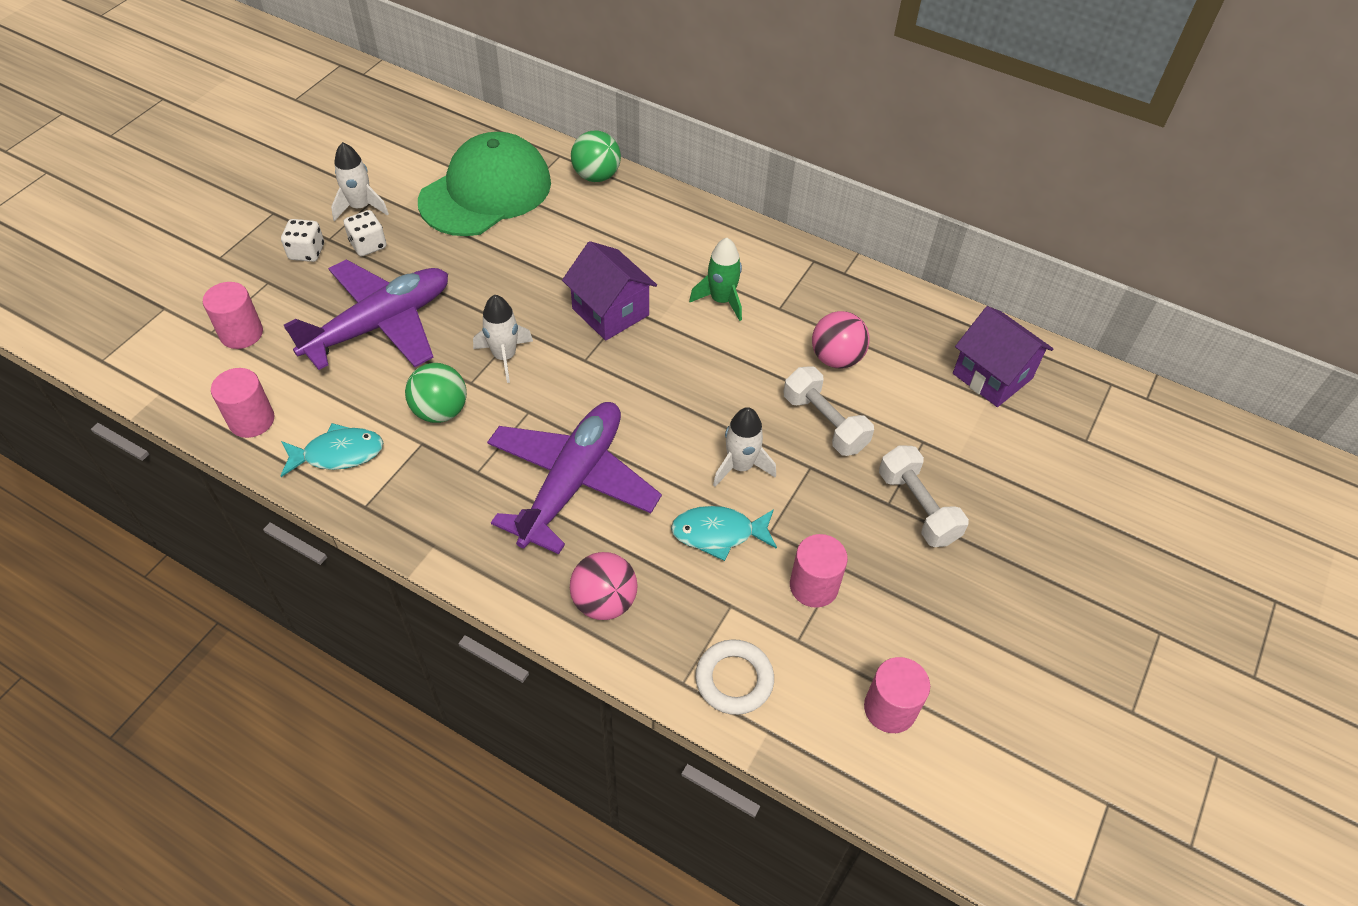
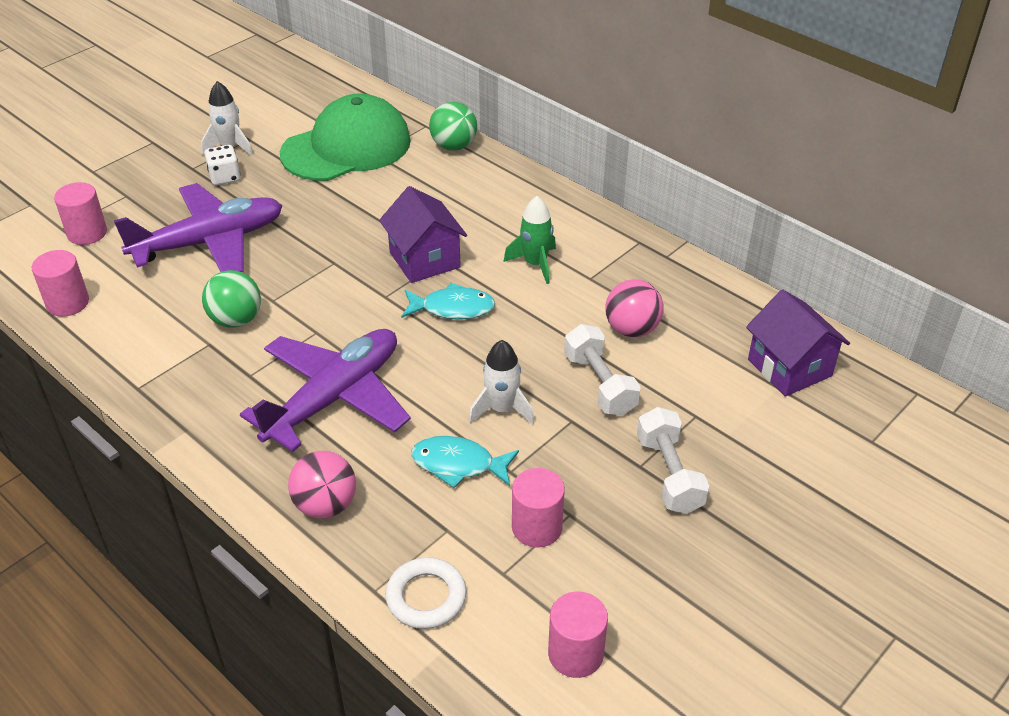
camera: 15 degrees right, 10 degrees down
(307, 252) = (169, 176): white dice -> none
(338, 454) = (131, 341): turquoise fish -> turquoise fish (452, 308)
(504, 356) = (312, 283): white rocket -> none

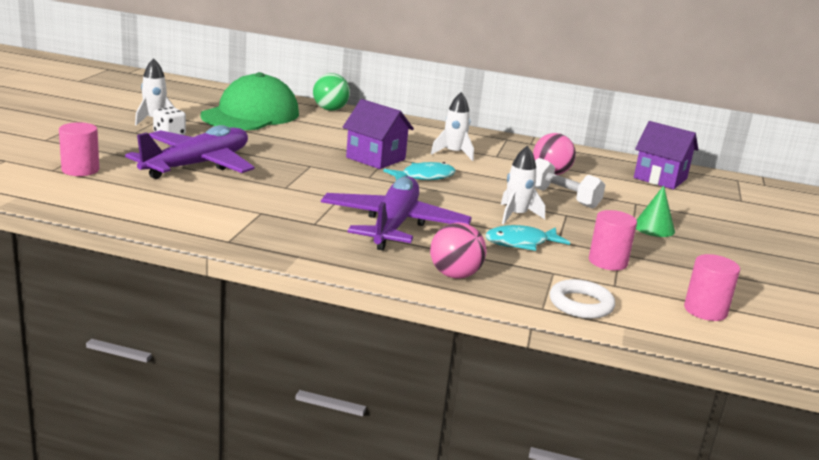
camera: 30 degrees left, 20 degrees down
(67, 303) = (108, 206): pink cylinder -> none
(236, 320) = (268, 199): green ball -> none
(535, 264) = (453, 153): green rocket -> white rocket
(669, 474) = (654, 228): white dumbbell -> green cone

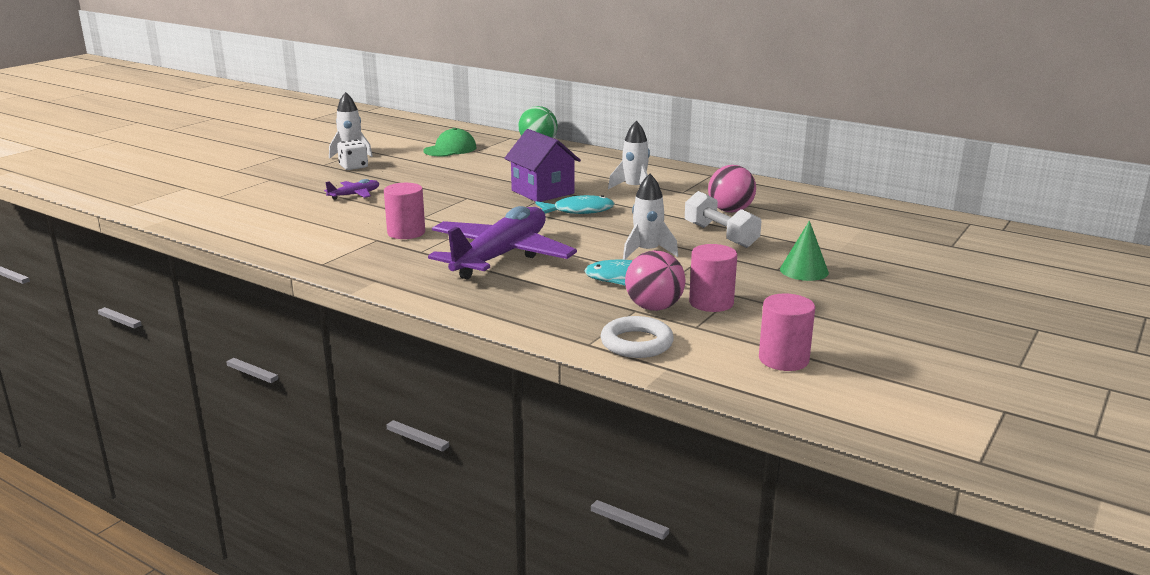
camera: 20 degrees right, 0 degrees up
(80, 170) = (243, 197): pink cylinder -> pink cylinder (406, 232)
(197, 165) = (354, 195): purple plane -> purple plane, size x0.41
(251, 115) = (450, 149): green cap -> green cap, size x0.50
(455, 275) = (521, 306): pink ball -> pink ball (654, 307)
(660, 178) = (865, 219): purple house -> none

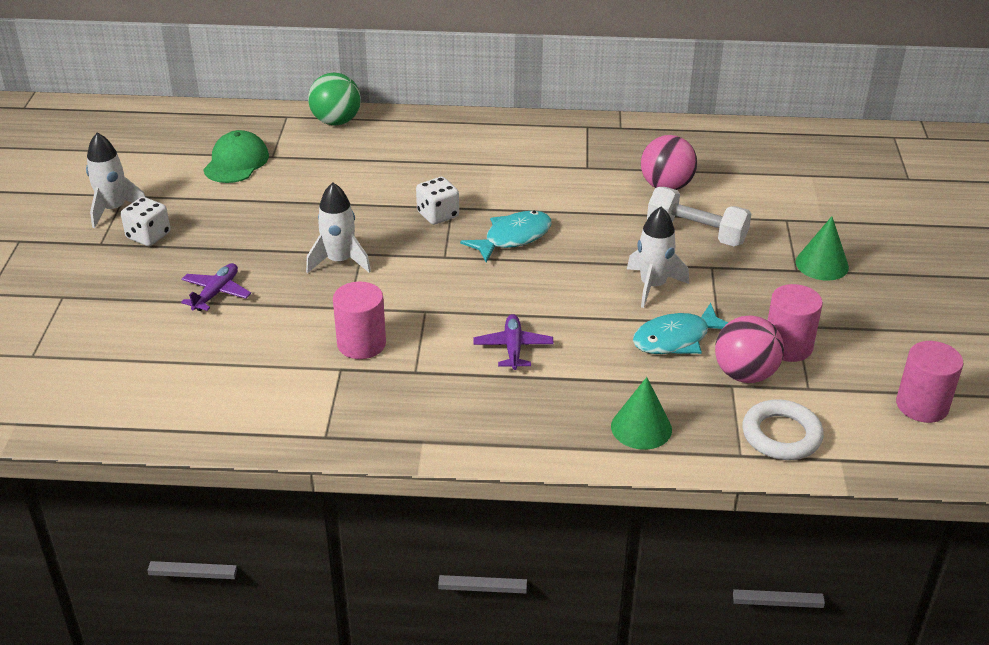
camera: 30 degrees left, 15 degrees up
(501, 256) = (513, 348): purple plane -> purple plane, size x0.41
(533, 312) = (641, 427): none -> green cone
(542, 192) = (438, 215): purple house -> white dice
(634, 188) = (531, 176): white rocket -> white rocket (339, 261)

